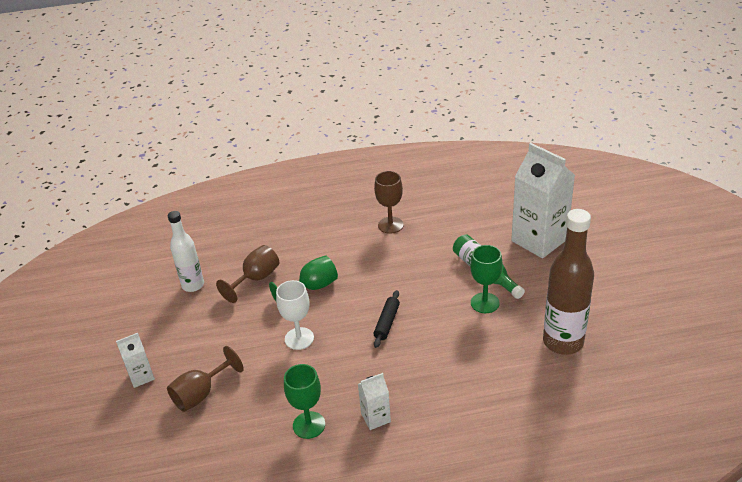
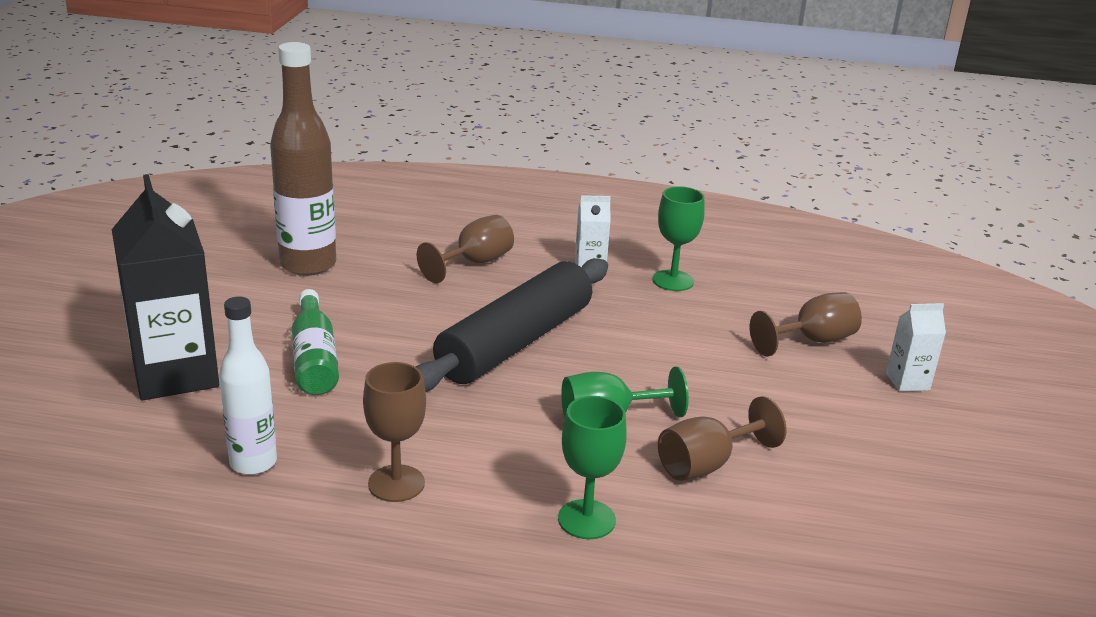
camera: 165 degrees left, 10 degrees down
(193, 285) = (833, 490): white bottle -> white bottle (253, 463)
(299, 338) = (655, 360): white goblet -> none
(387, 323) = (515, 342): black rolling pin -> black rolling pin, size x2.47
(459, 388) = (474, 263): none -> brown goblet
(485, 303) = (357, 325): green goblet -> green goblet (586, 519)
(539, 240) = (175, 374): white carton -> black carton

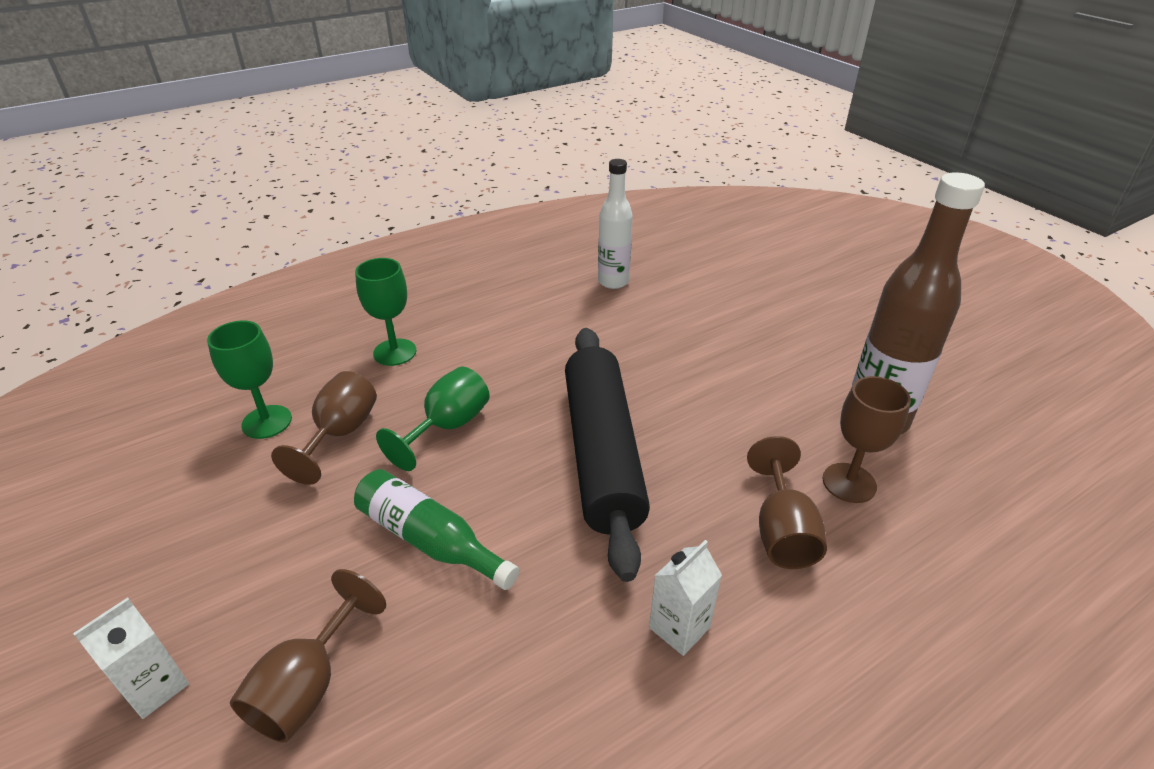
camera: 140 degrees right, 10 degrees up
(175, 374) = (745, 294): black carton -> none
(314, 358) = (702, 348): green bottle -> green bottle (429, 539)
(396, 483) = (527, 312): brown goblet -> brown goblet (849, 483)
(673, 281) = (563, 683): green goblet -> green goblet (267, 422)

